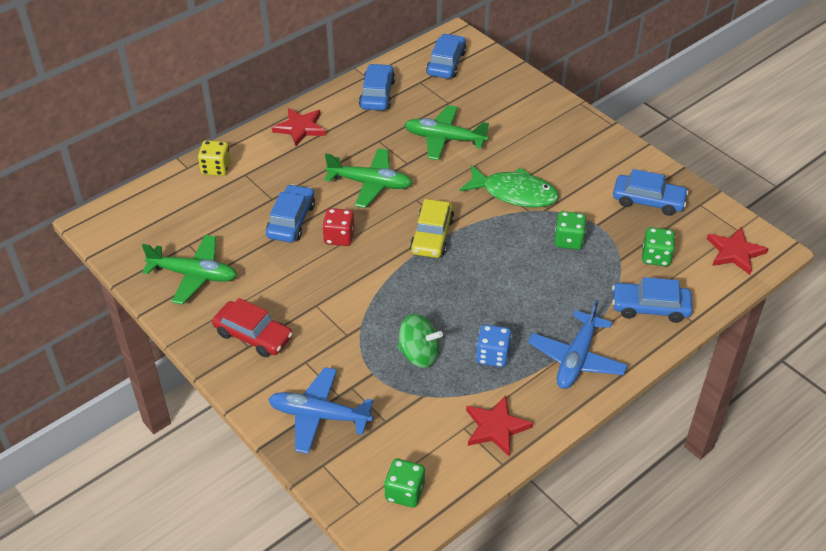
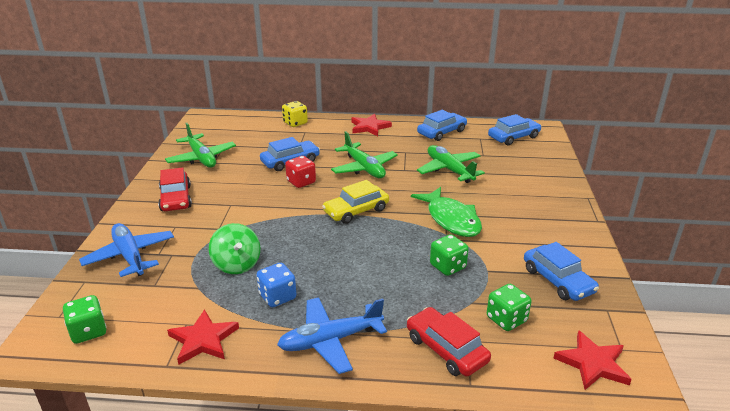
camera: 45 degrees right, 15 degrees down
(650, 307) = (446, 349): blue car -> red car

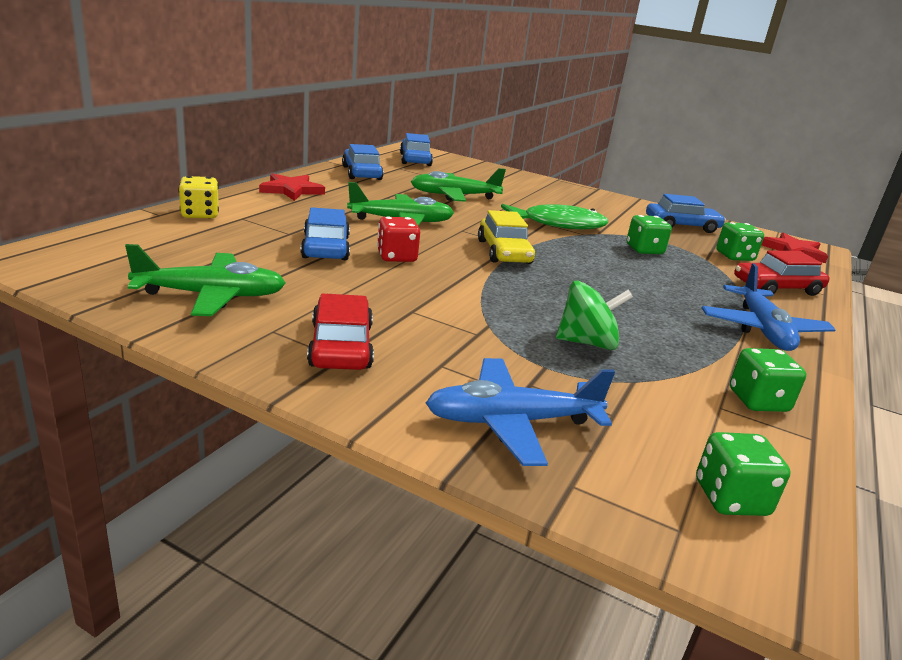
camera: 70 degrees left, 5 degrees down
(175, 198) = (341, 346): red car -> red car turned 105 degrees counterclockwise
(203, 340) = (758, 401): red star -> green dice
(277, 297) = (673, 336): blue dice -> none

